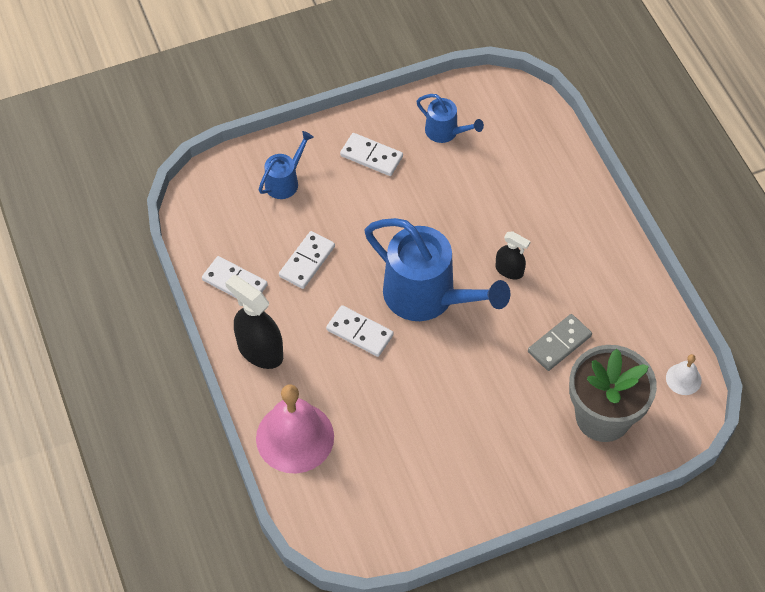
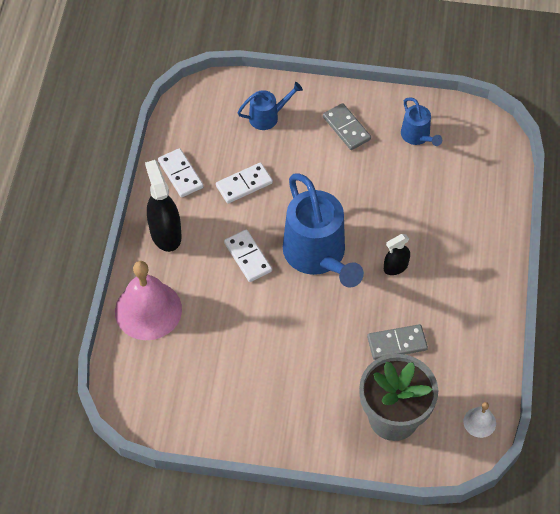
camera: 30 degrees right, 0 degrees up
(371, 156) = (346, 128): white domino -> grey domino
(509, 270) = (395, 267): black spray bottle -> black spray bottle turned 90 degrees clockwise

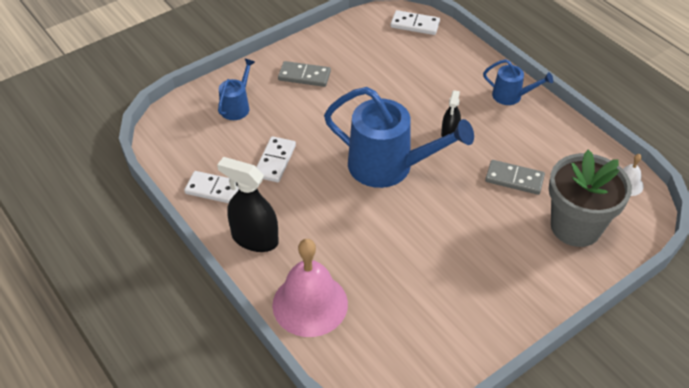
camera: 45 degrees left, 10 degrees down
(248, 257) = (340, 206): white domino -> white domino (415, 24)
(397, 343) = (514, 179): grey domino -> grey domino turned 75 degrees clockwise
(417, 136) = (359, 49): blue watering can -> blue watering can (511, 96)

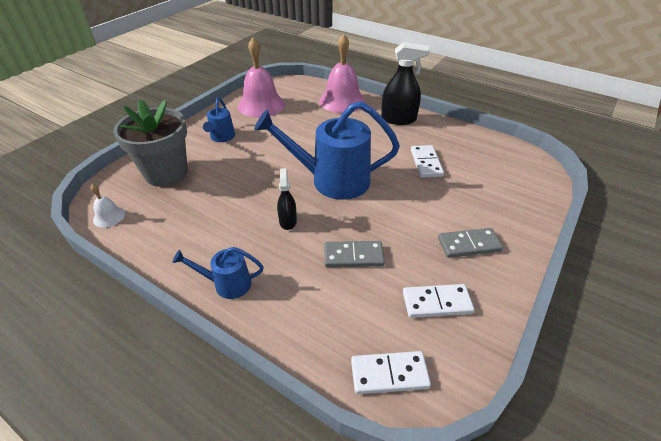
camera: 160 degrees right, 5 degrees down
(215, 190) = (450, 137): white domino -> white domino (436, 302)
(237, 106) = (499, 196): blue watering can -> blue watering can (221, 137)
(438, 332) = (261, 105): none -> pink bell
(514, 179) = (219, 196): grey domino -> grey domino (353, 256)

